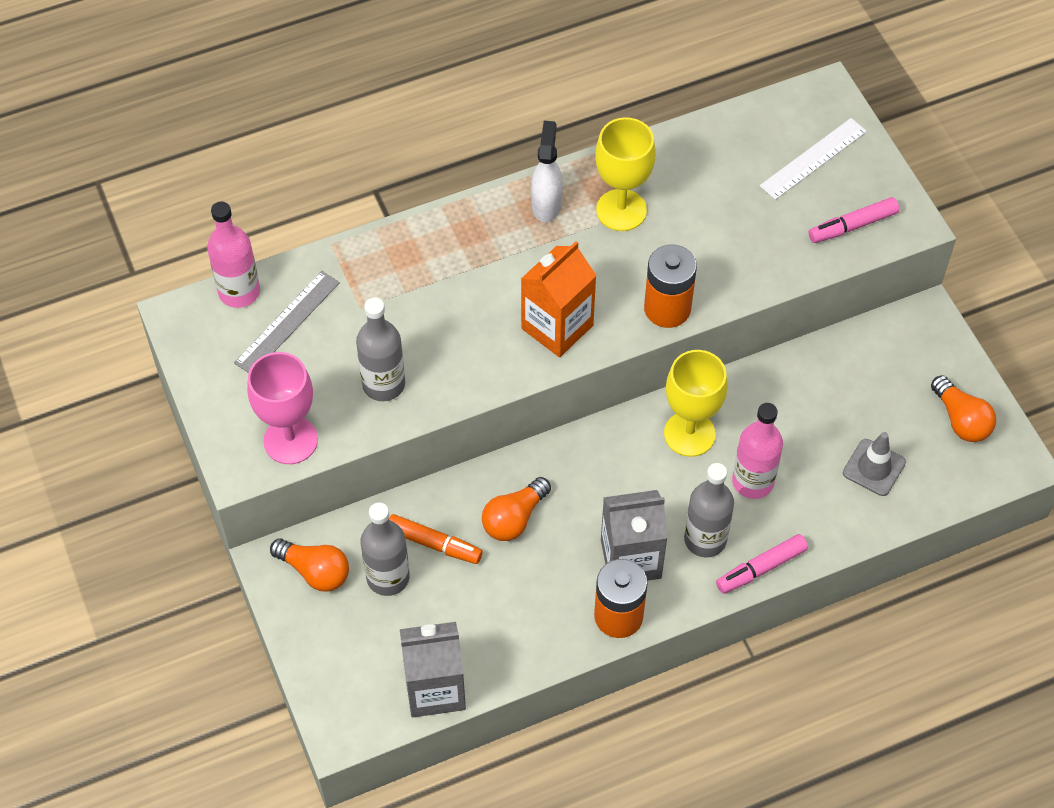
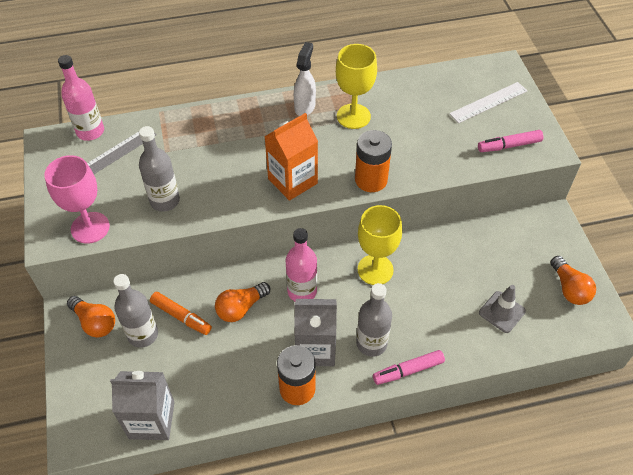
camera: 10 degrees right, 5 degrees down
(752, 481) = (413, 308): pink bottle -> pink bottle (302, 291)

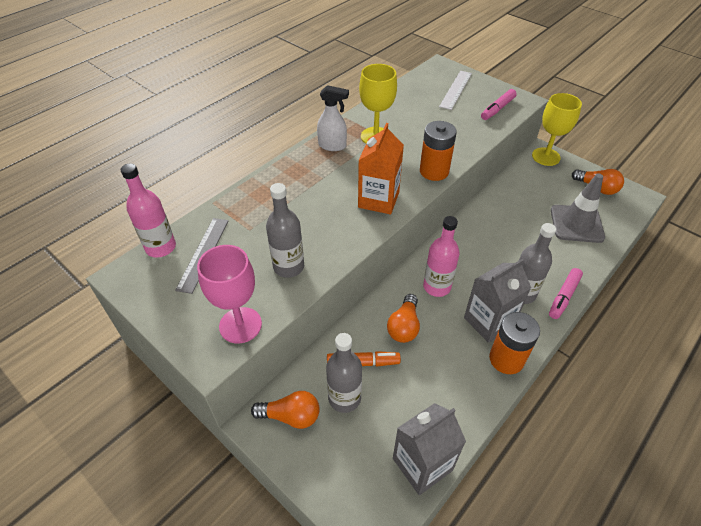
camera: 35 degrees left, 5 degrees down
(305, 106) = (332, 146): white spray bottle -> white spray bottle turned 120 degrees clockwise
(375, 270) = (471, 242): yellow goblet -> yellow goblet (546, 156)
(502, 312) = (576, 224): grey traffic cone -> grey traffic cone, size x1.56

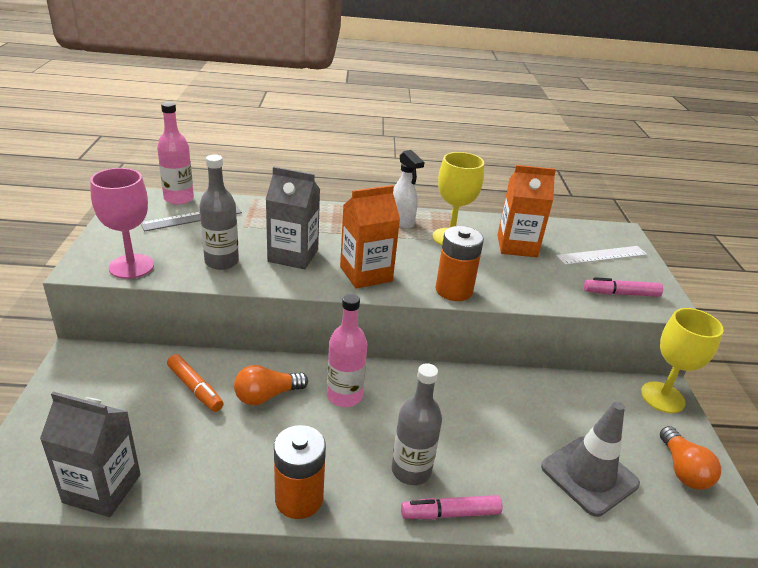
camera: 45 degrees right, 15 degrees down
(291, 416) = (97, 371): orange light bulb -> none
(344, 398) = (143, 395): grey bottle -> none
(413, 115) = (517, 246): none -> orange carton
(488, 321) = (339, 459): grey carton -> grey carton (293, 255)

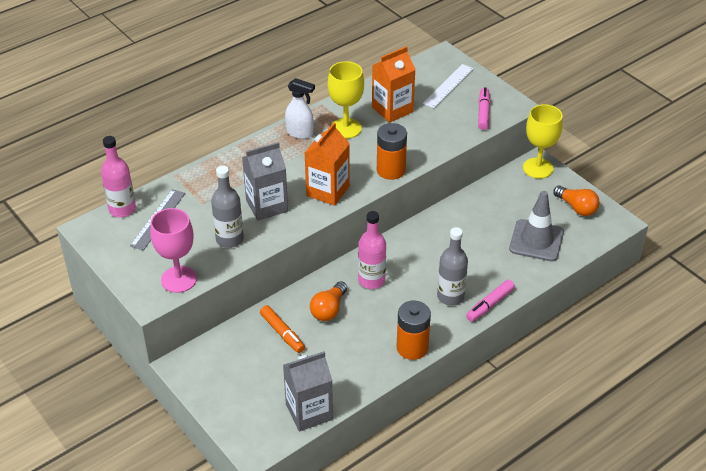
camera: 35 degrees left, 10 degrees up
(195, 388) = (282, 333): orange marker -> orange marker turned 45 degrees clockwise
(621, 294) = (483, 112): pink marker -> pink marker turned 135 degrees clockwise

